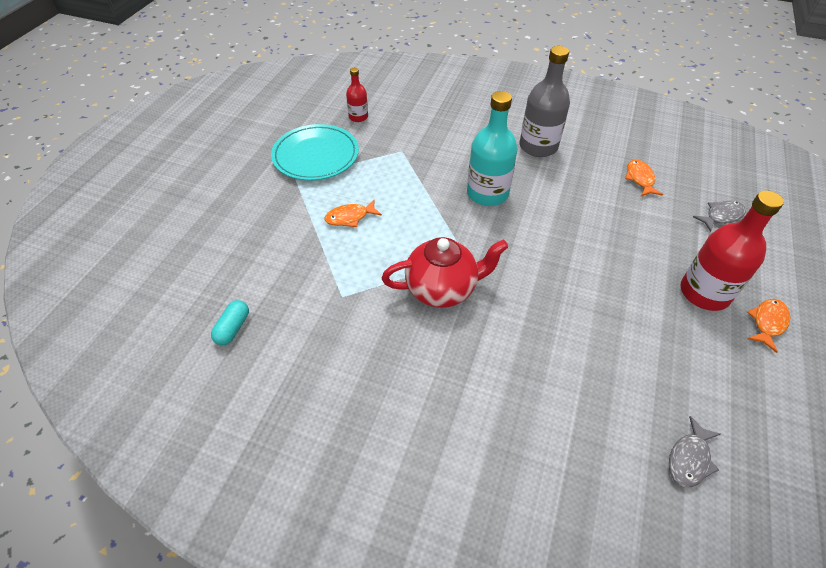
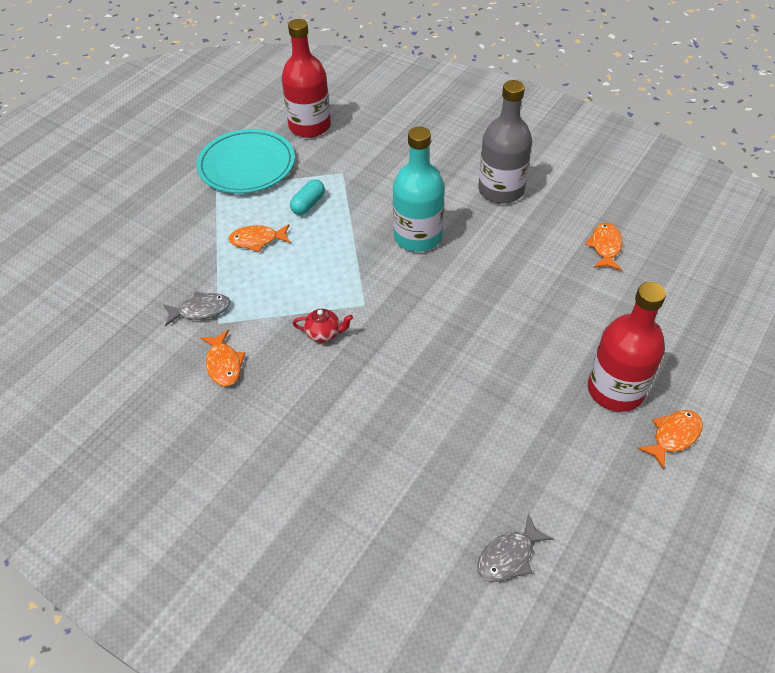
camera: 15 degrees right, 0 degrees up
(233, 328) = (100, 335): turquoise capsule -> turquoise capsule (308, 204)
(358, 117) = (309, 126): red bottle -> red bottle, size x1.87
(362, 333) = (224, 364): none -> orange fish
(442, 289) = (324, 334): red teapot -> red teapot, size x0.46
(721, 216) = (683, 306): grey fish -> grey fish (201, 310)

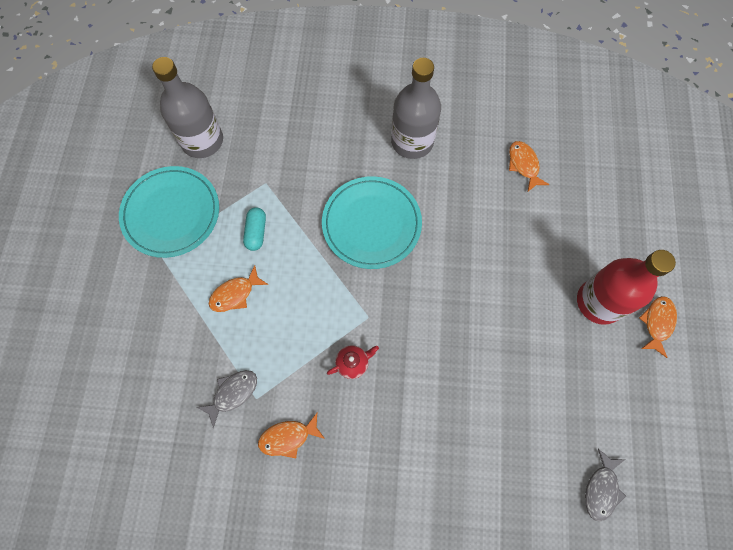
camera: 30 degrees left, 20 degrees up
(224, 364) = (288, 437): orange fish -> orange fish turned 120 degrees clockwise
(309, 126) = (202, 141): red bottle -> grey bottle
(418, 237) = (371, 224): turquoise bottle -> turquoise plate

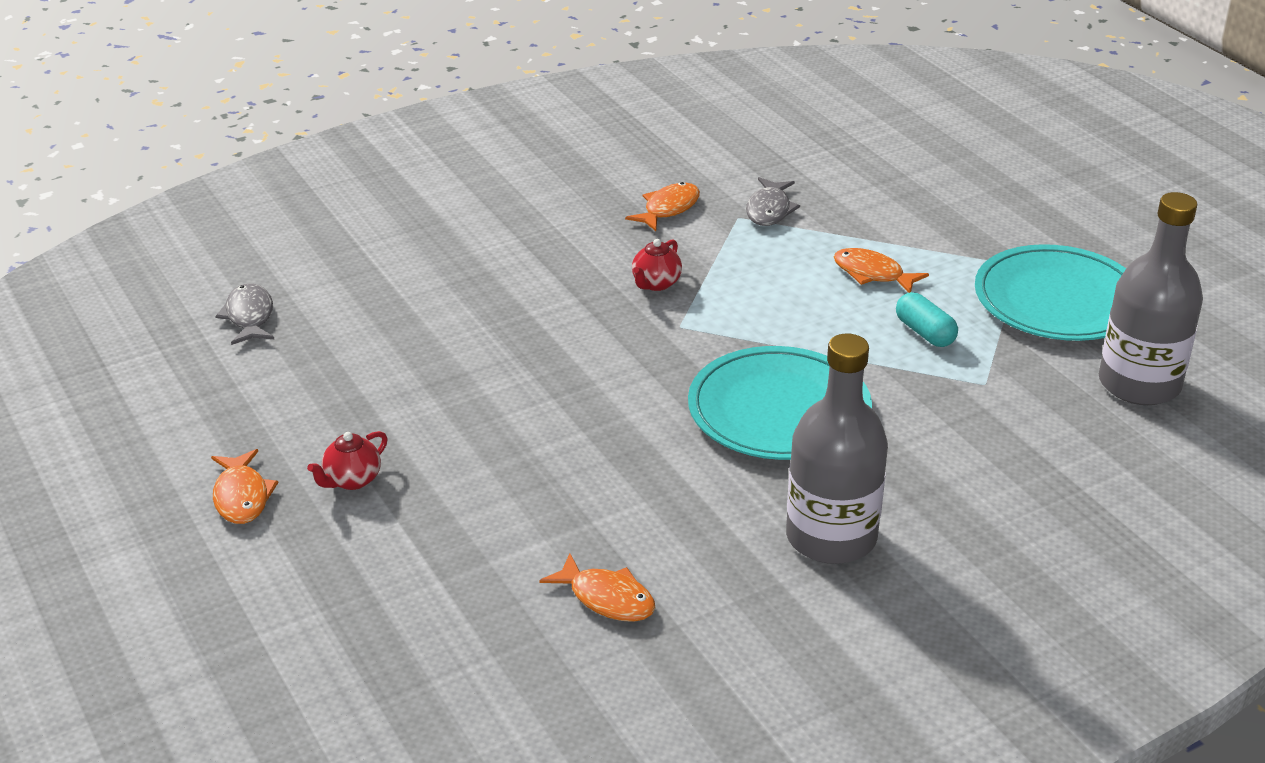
camera: 145 degrees right, 35 degrees down
(235, 294) = (872, 274): orange fish -> orange fish turned 75 degrees counterclockwise
(599, 302) = (352, 480): red bottle -> red teapot

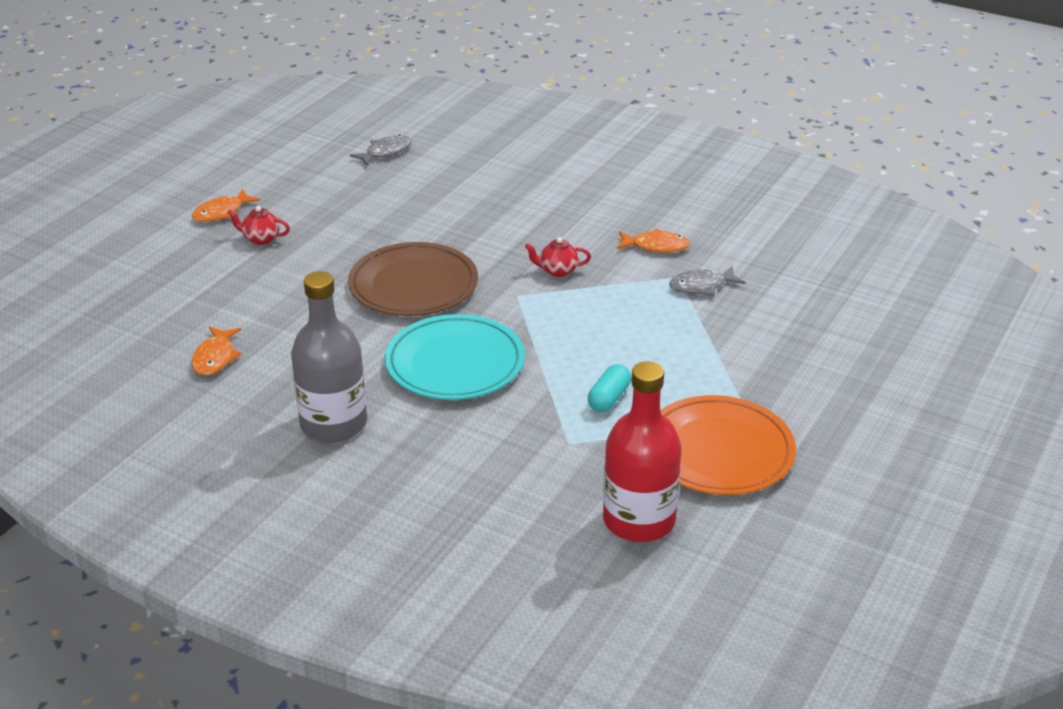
camera: 60 degrees right, 0 degrees up
(588, 390) = (413, 285): none -> brown plate
(872, 274) = (664, 354): orange fish -> none
(1058, 300) = (718, 451): turquoise plate -> orange plate
(1139, 384) = (639, 520): grey bottle -> red bottle

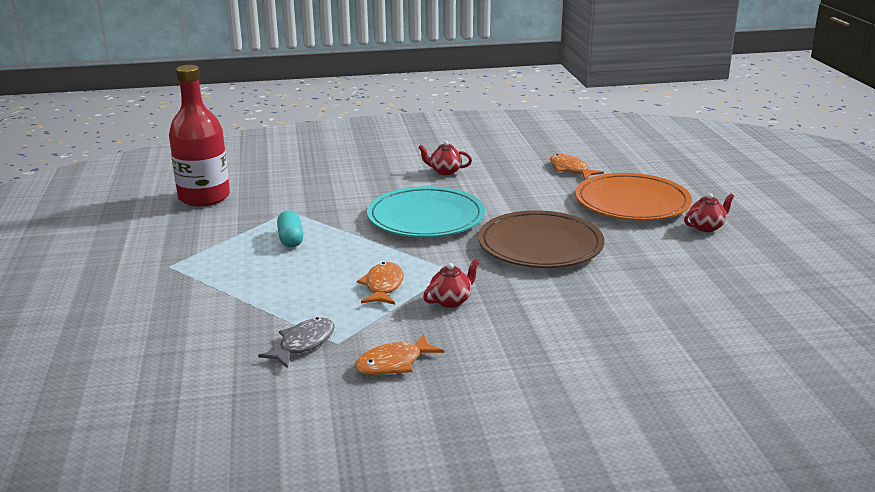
camera: 140 degrees right, 10 degrees down
(221, 212) = (776, 230): orange fish -> orange fish (383, 286)
(333, 424) = (445, 171): grey bottle -> red teapot
(386, 152) = (807, 336): grey fish -> none
(718, 451) = (179, 241): orange plate -> orange plate (632, 203)

